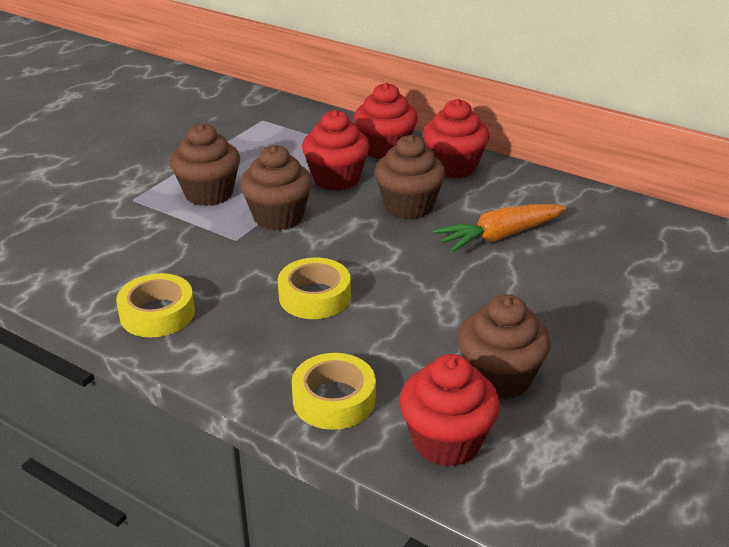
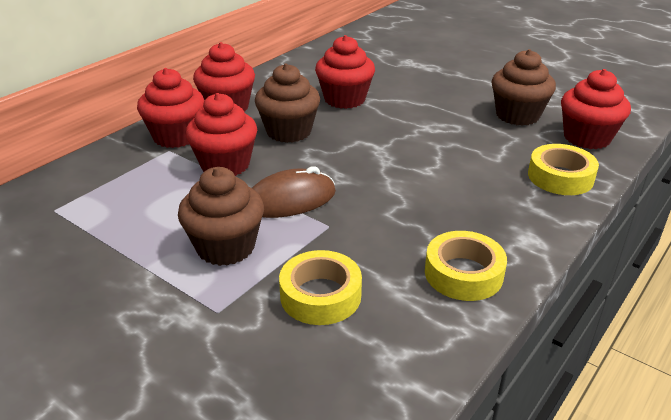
camera: 85 degrees left, 0 degrees up
(278, 217) = (290, 200): brown cupcake -> brown mouse
(314, 296) = (429, 182): yellow tape -> yellow tape (320, 295)
(499, 236) = (344, 99): orange carrot -> red cupcake

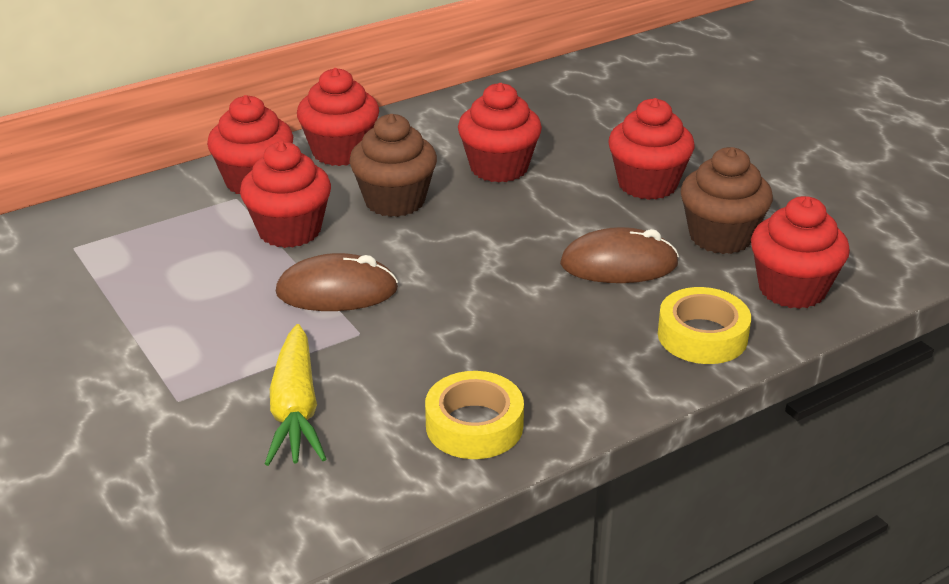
camera: 20 degrees right, 0 degrees up
(226, 247) = (229, 332): brown cupcake -> none
(320, 295) = (295, 410): yellow tape -> yellow carrot
(447, 93) = (647, 184): none -> red cupcake
(470, 143) = (619, 264): none -> brown mouse

